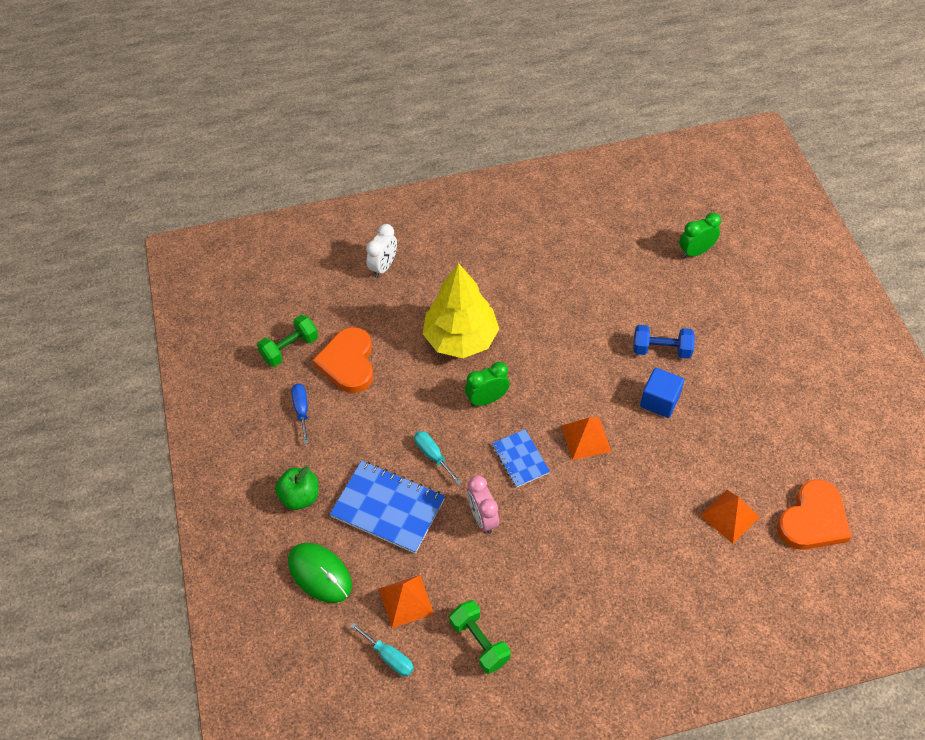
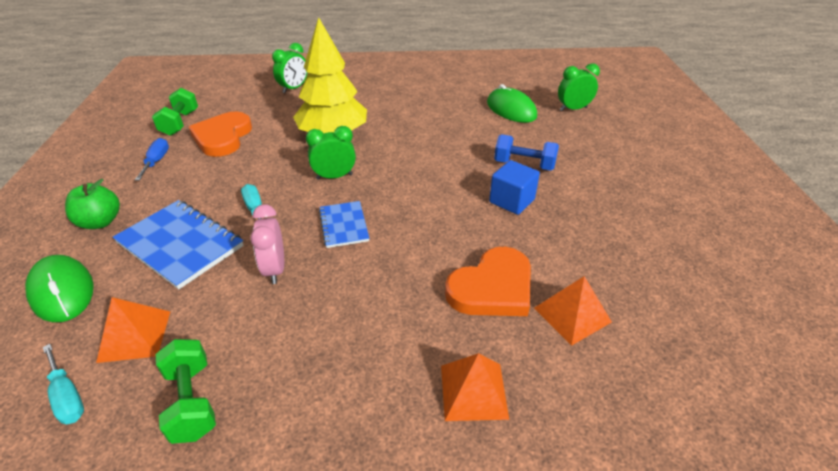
camera: 10 degrees right, 15 degrees down
(290, 348) = (180, 123): green dumbbell -> green dumbbell turned 60 degrees counterclockwise
(383, 267) = (294, 88): white clock -> green clock
(586, 438) = (422, 219): orange pyramid -> orange pyramid (473, 391)
(631, 264) = (511, 110): none -> green mouse
(813, 519) = (685, 337): orange heart -> orange heart (492, 288)

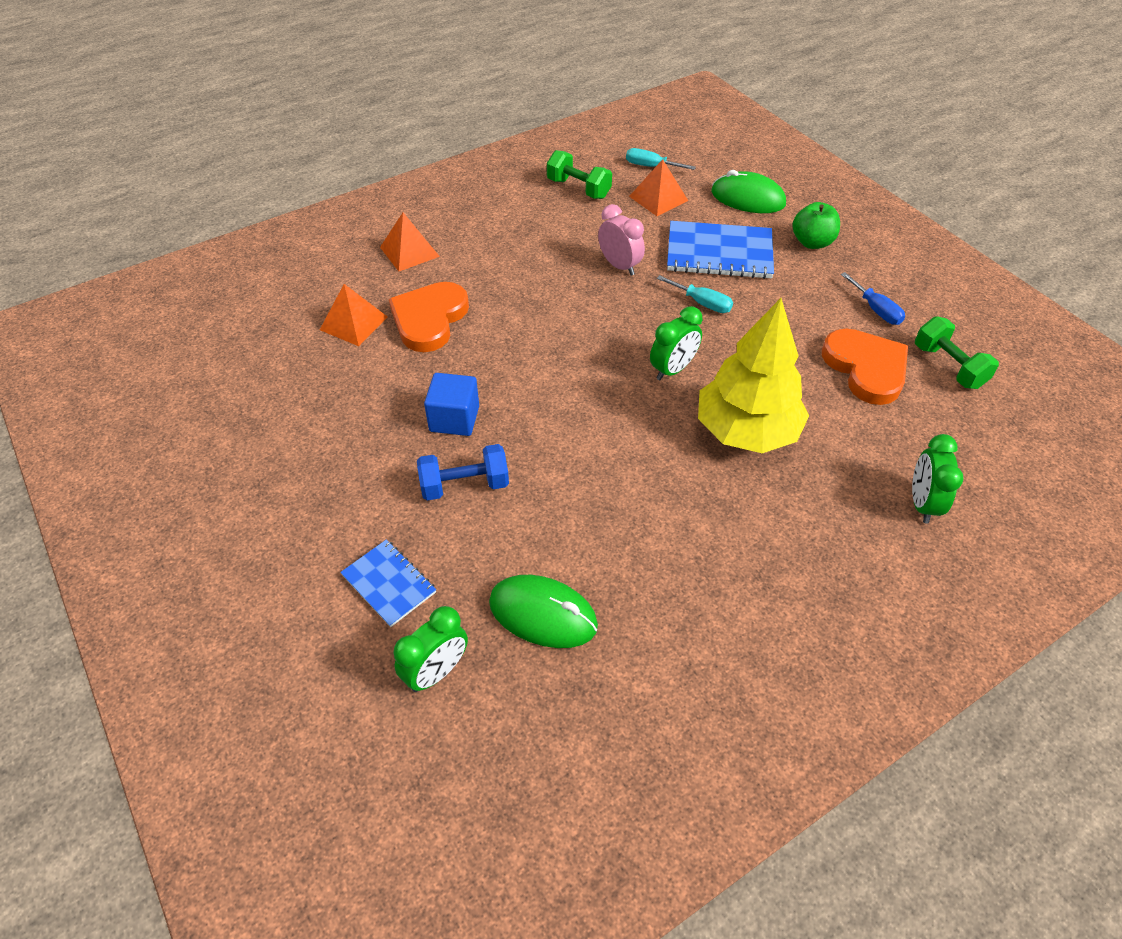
camera: 150 degrees right, 10 degrees up
(344, 225) = (604, 321): blue notebook -> blue notebook (389, 584)

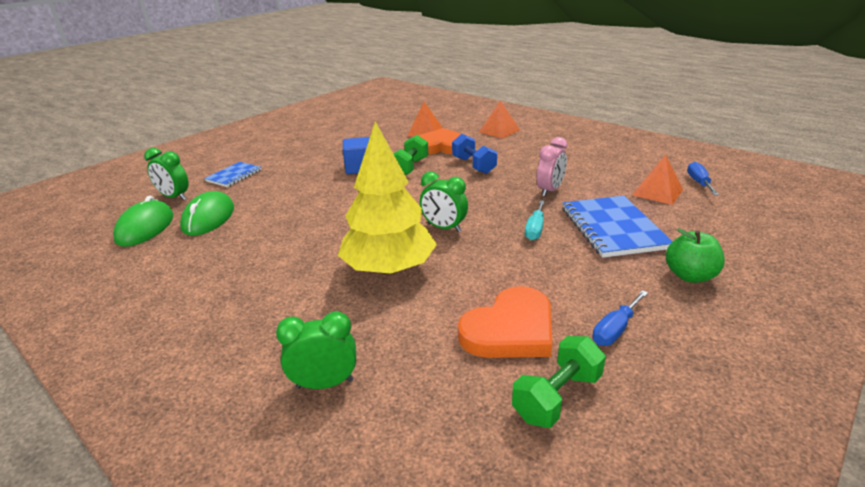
camera: 75 degrees right, 20 degrees down
(464, 485) = (307, 180): blue dumbbell -> blue dumbbell (474, 165)
(578, 188) = (628, 162): green dumbbell -> green dumbbell (409, 168)
(651, 166) = (699, 183): turquoise screwdriver -> blue screwdriver
(748, 198) = (717, 231): green mouse -> green mouse (145, 227)

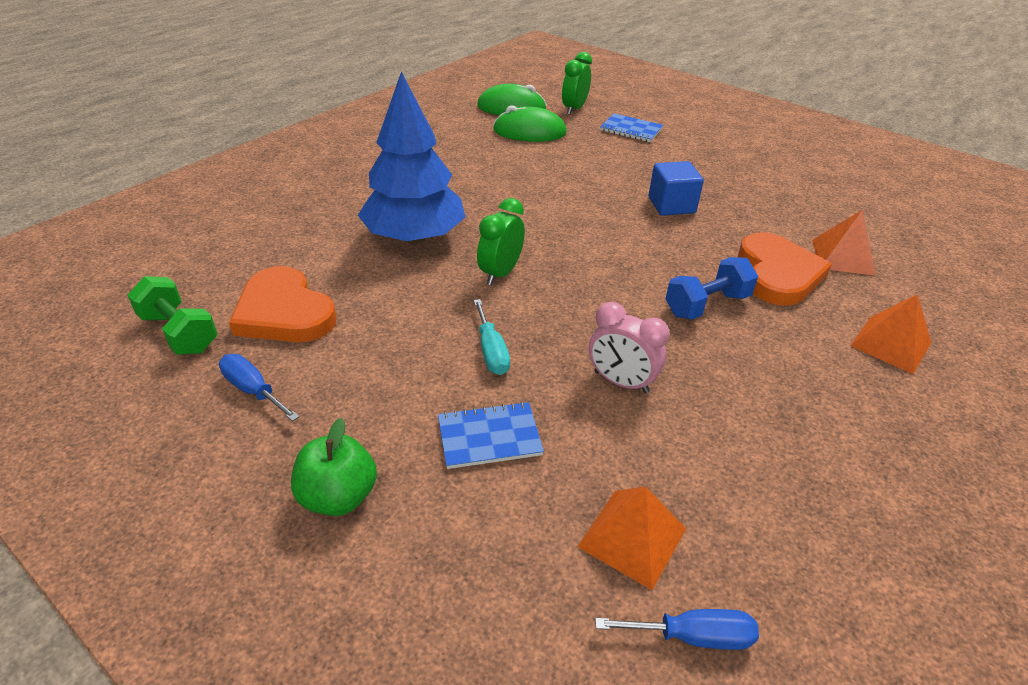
camera: 85 degrees right, 10 degrees up
(325, 383) = (257, 215): green clock -> none
(389, 269) = (414, 237): yellow tree -> blue tree
(409, 168) = (682, 244): green dumbbell -> none
(535, 229) = (491, 351): turquoise screwdriver -> turquoise screwdriver turned 120 degrees counterclockwise
(613, 228) = (489, 437): blue notebook -> blue notebook, size x0.58

